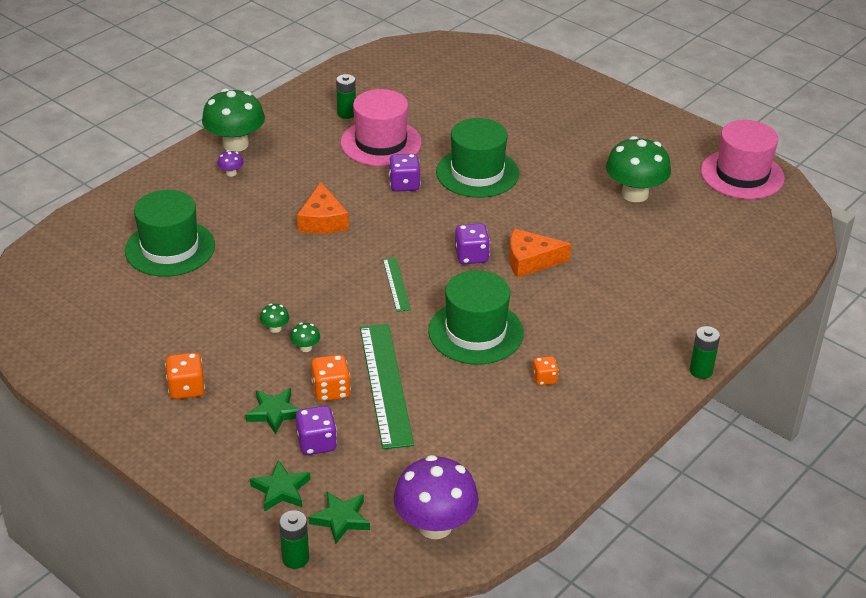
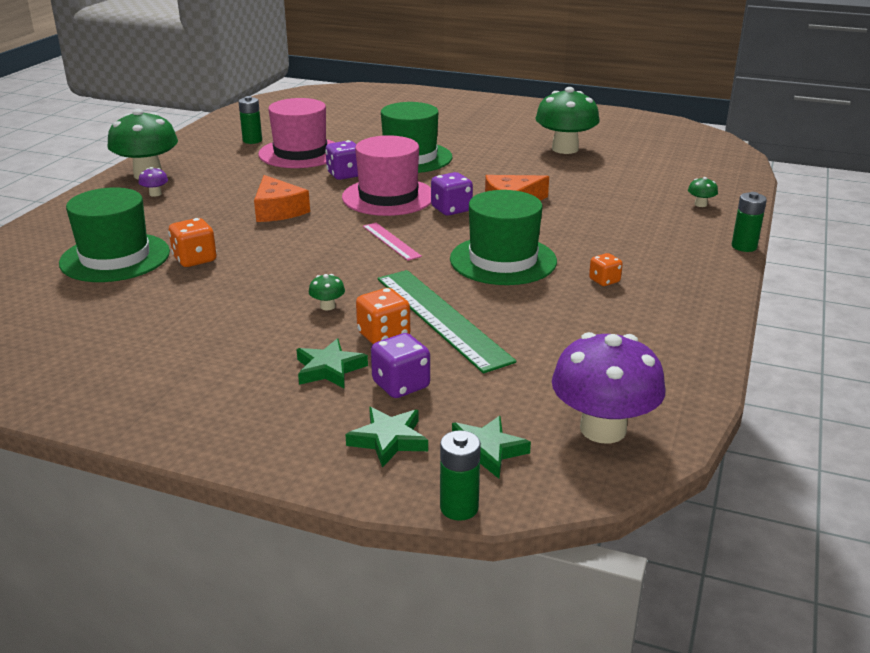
camera: 20 degrees left, 10 degrees down
(186, 389) = (203, 370): orange dice -> orange dice (195, 259)
(275, 328) = (281, 298): green mushroom -> green mushroom (700, 204)
(396, 284) = (391, 241): green ruler -> pink ruler
(742, 174) = (642, 125): pink hat -> pink hat (388, 197)

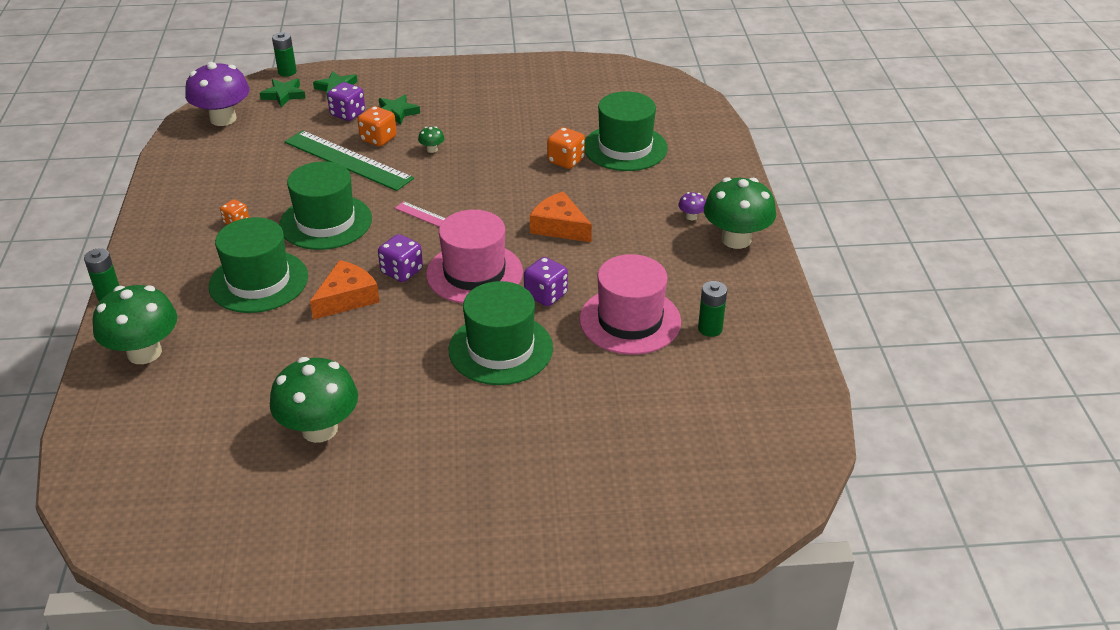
camera: 155 degrees right, 10 degrees up
(590, 228) = (258, 281): none -> green hat
(700, 204) = (144, 353): green mushroom -> green mushroom, size x2.46

